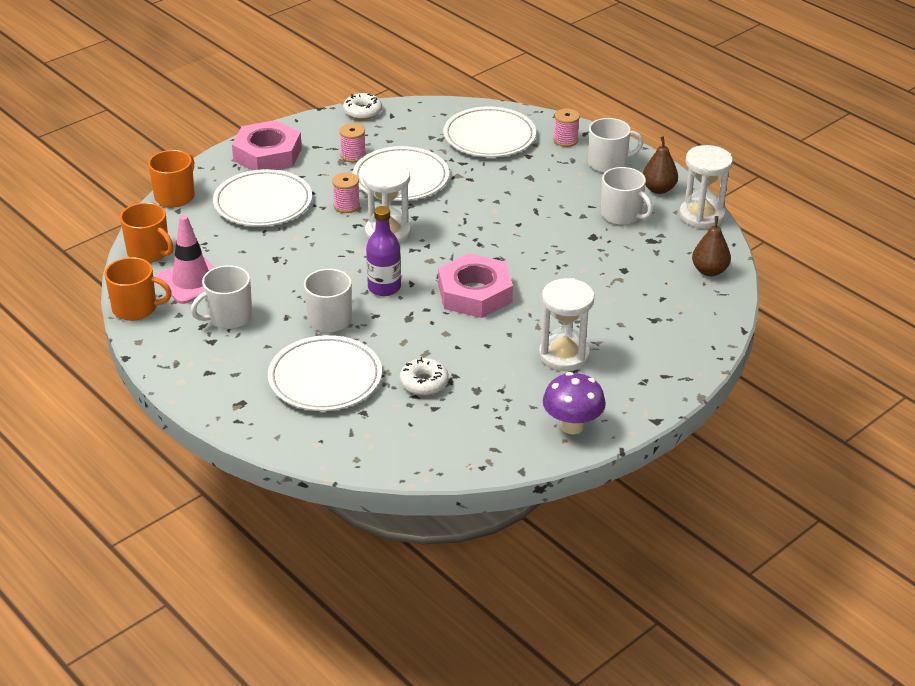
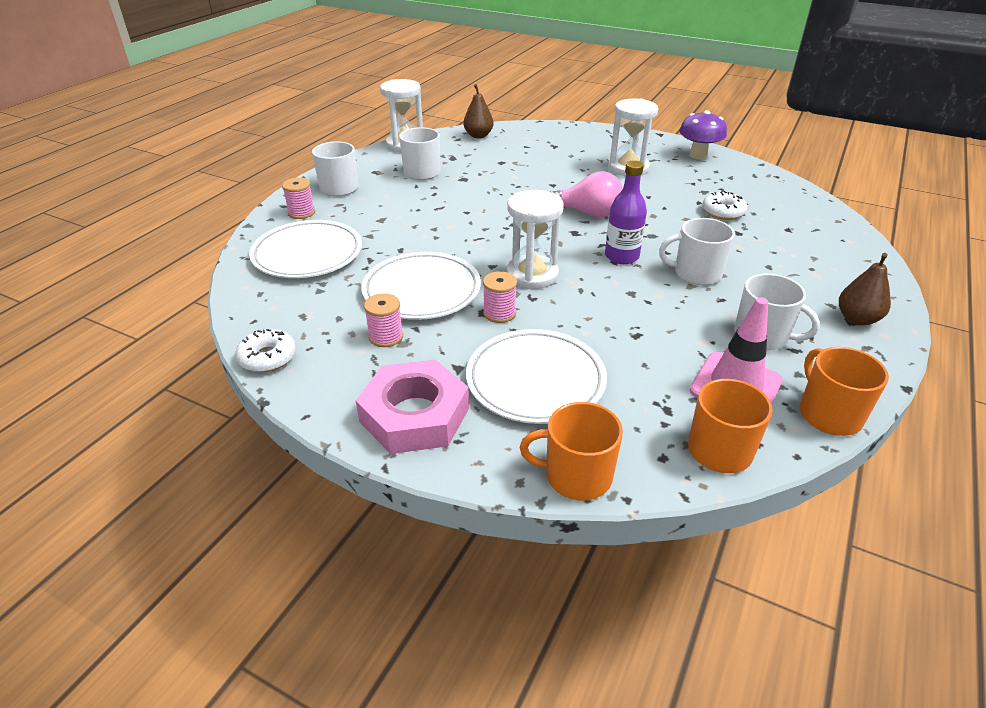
camera: 110 degrees left, 0 degrees up
(325, 378) = (774, 256): white plate -> none
(475, 293) = (587, 213): pink nut -> pink light bulb
(658, 189) = (373, 163): brown pear -> brown pear (857, 319)

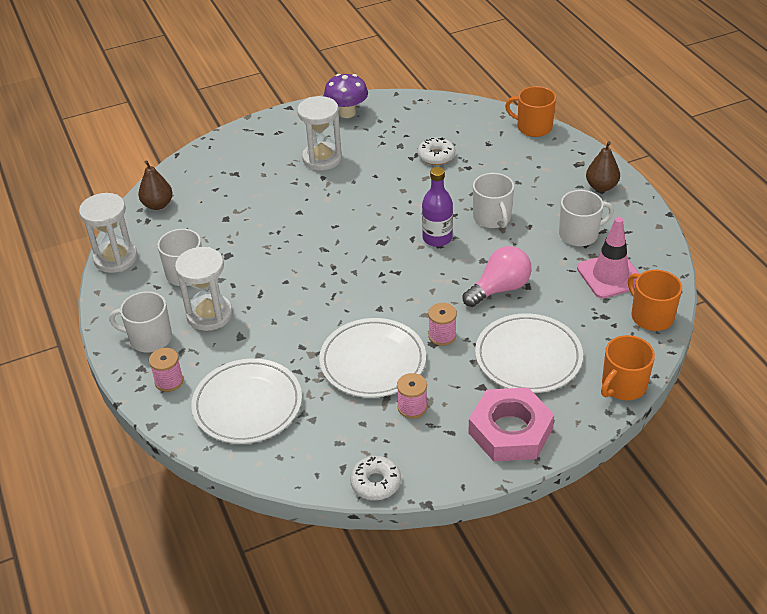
camera: 50 degrees left, 5 degrees up
(532, 275) = (413, 294): white hourglass -> white hourglass (209, 314)
(587, 213) = (362, 219): pink light bulb -> pink light bulb (499, 289)
(696, 273) = (492, 218): white mug -> white mug turned 60 degrees counterclockwise
(828, 414) = (662, 257): orange mug -> orange mug (533, 127)

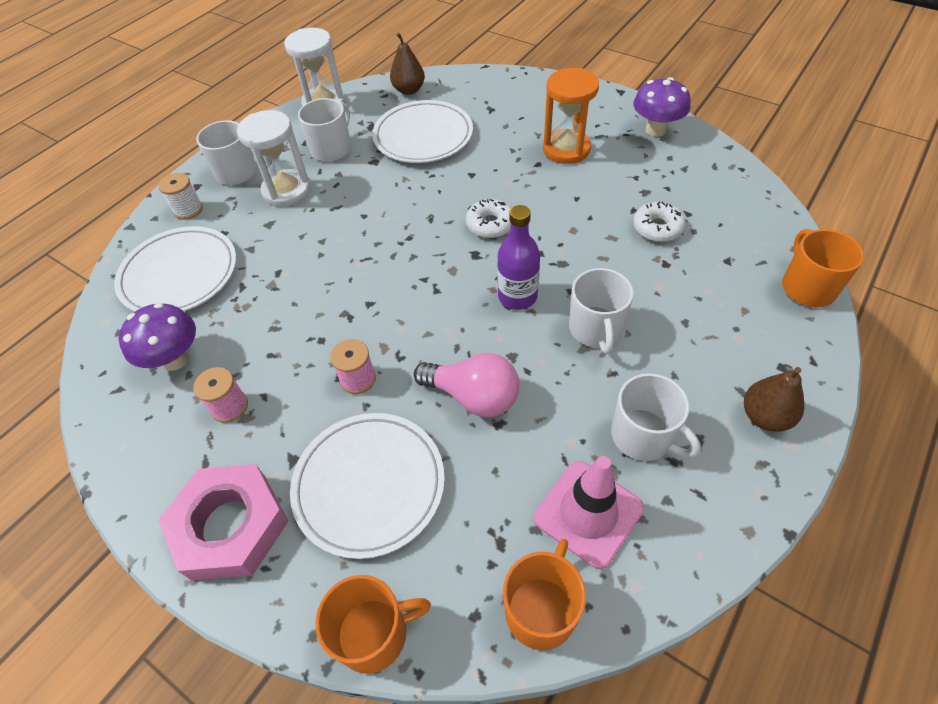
camera: 60 degrees right, 10 degrees up
(169, 381) = (188, 210): pink spool -> white spool
(322, 158) = (566, 149): white hourglass -> orange hourglass
(340, 427) = (175, 359): none -> purple mushroom
(373, 361) = (284, 338): white plate -> white plate (423, 136)
(375, 483) = (104, 429): white donut -> white donut (490, 224)
(492, 218) = (595, 329): white mug -> white mug turned 45 degrees counterclockwise
(623, 386) = (374, 633): orange mug -> orange mug turned 150 degrees clockwise

